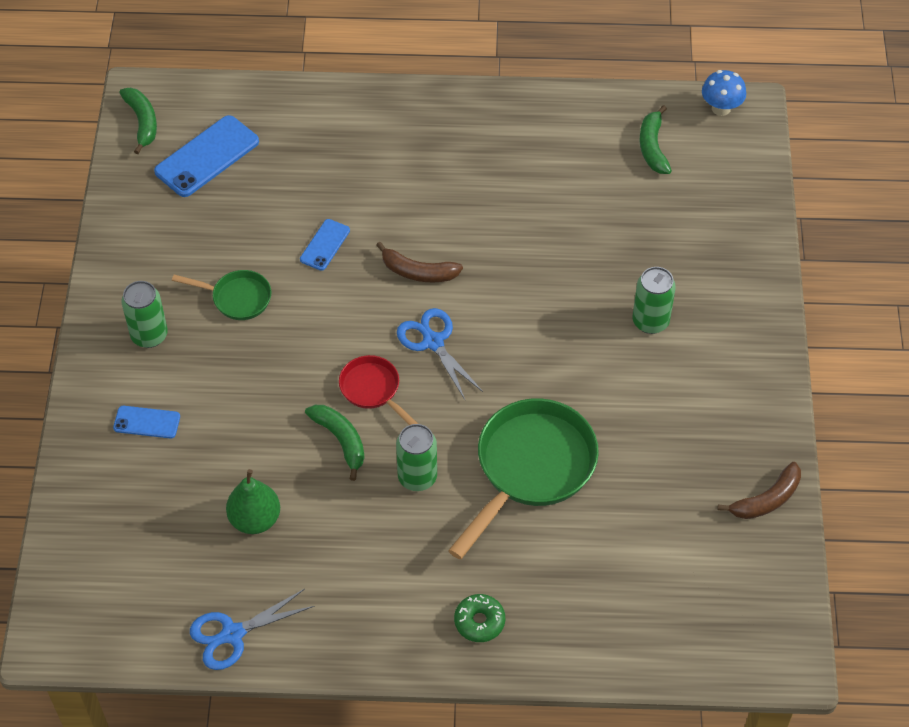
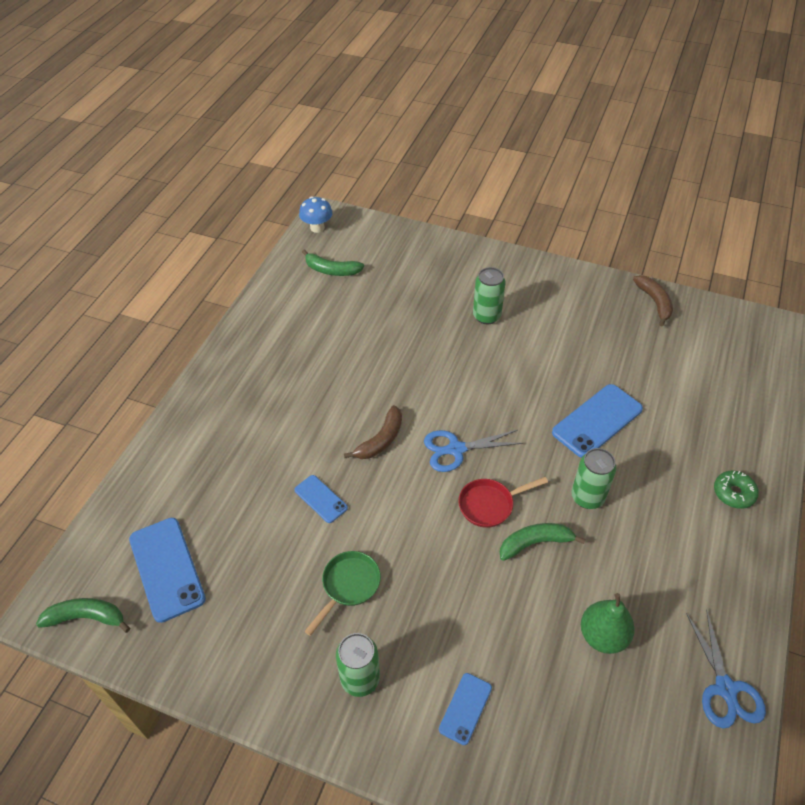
camera: 70 degrees left, 5 degrees down
(530, 468) = (597, 421): green pan -> blue phone

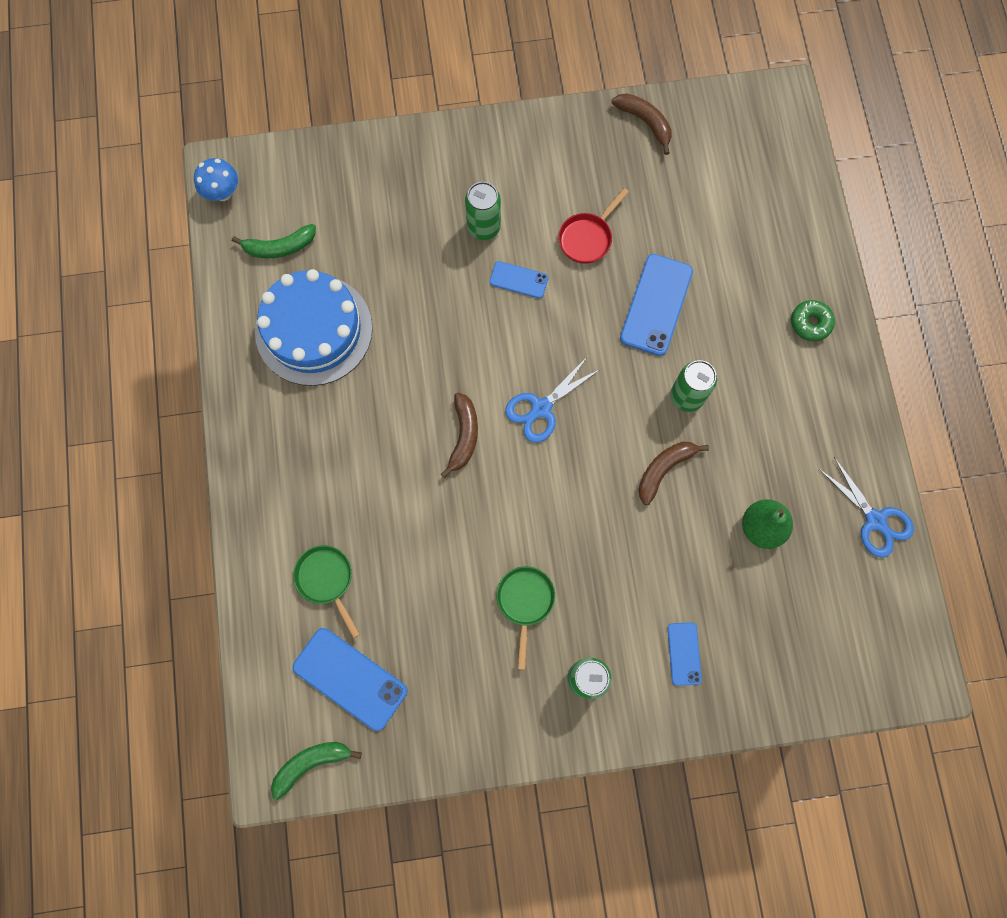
camera: 30 degrees left, 25 degrees up
(204, 488) = (327, 580): none -> green pan
(319, 325) = (314, 330): none -> blue cake
(321, 499) = (446, 530): blue phone -> blue phone (519, 280)
(490, 505) = (604, 452): red pan -> red pan (587, 238)
(535, 543) = (664, 469): green banana -> brown banana

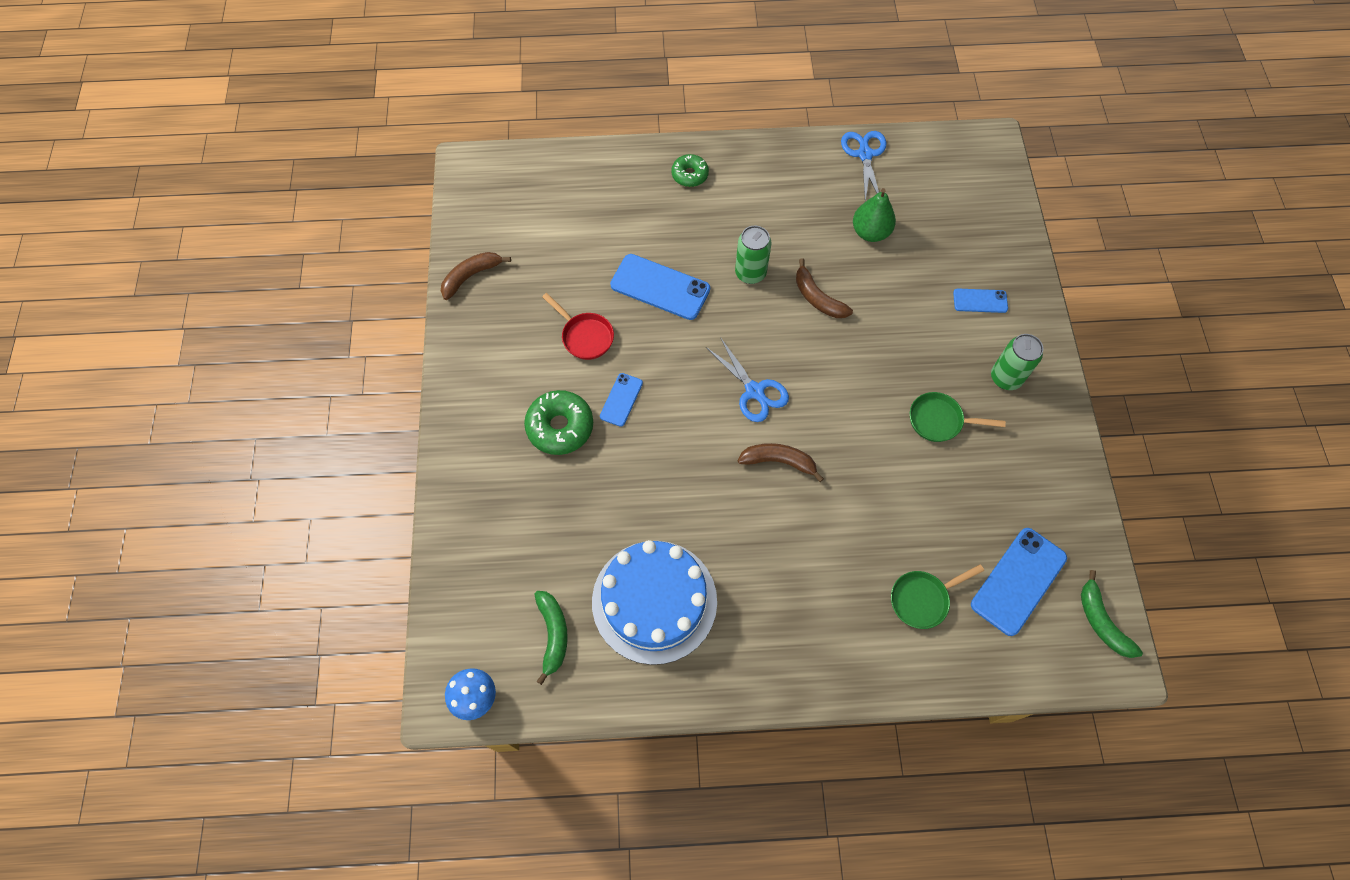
camera: 85 degrees left, 10 degrees down
(483, 227) = (560, 427): green can -> green donut
(875, 520) = (864, 154): blue scissors -> blue scissors turned 60 degrees counterclockwise

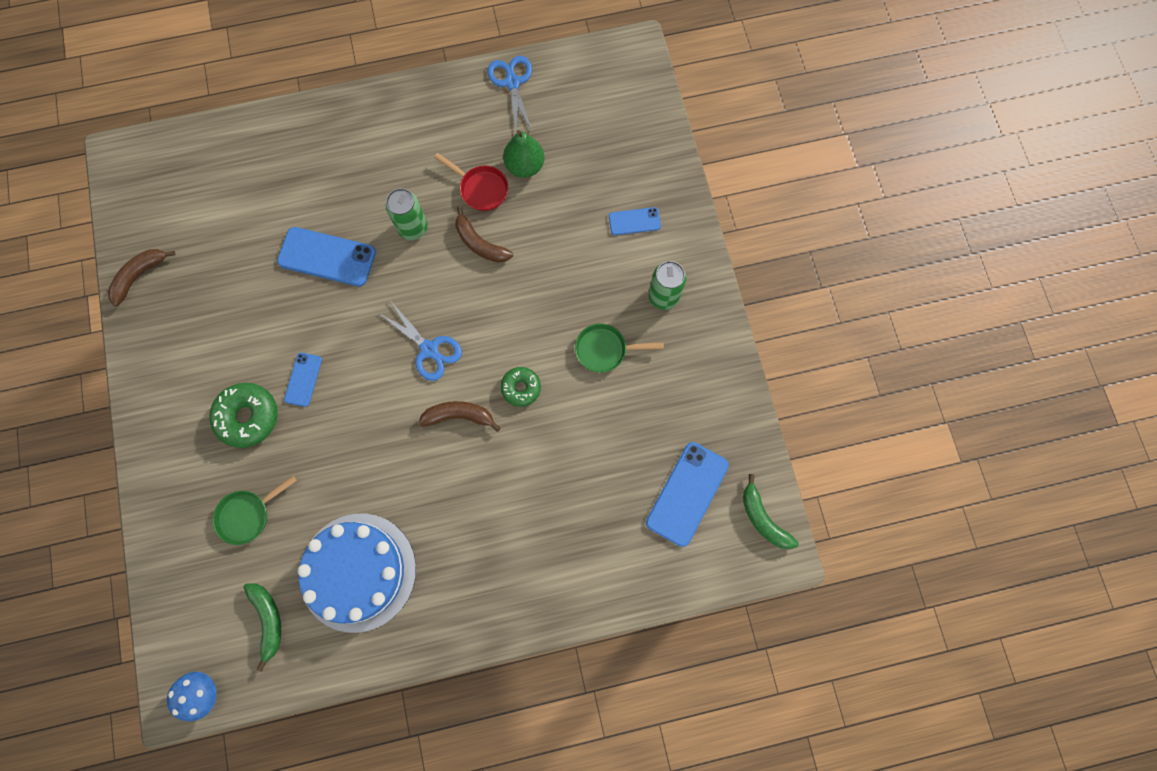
camera: 10 degrees left, 10 degrees up
(585, 336) = (260, 320): red pan -> red pan (481, 189)
(690, 175) = (342, 132): green donut -> green donut (521, 388)
(922, 599) = (602, 526): green pan -> green pan (248, 515)

